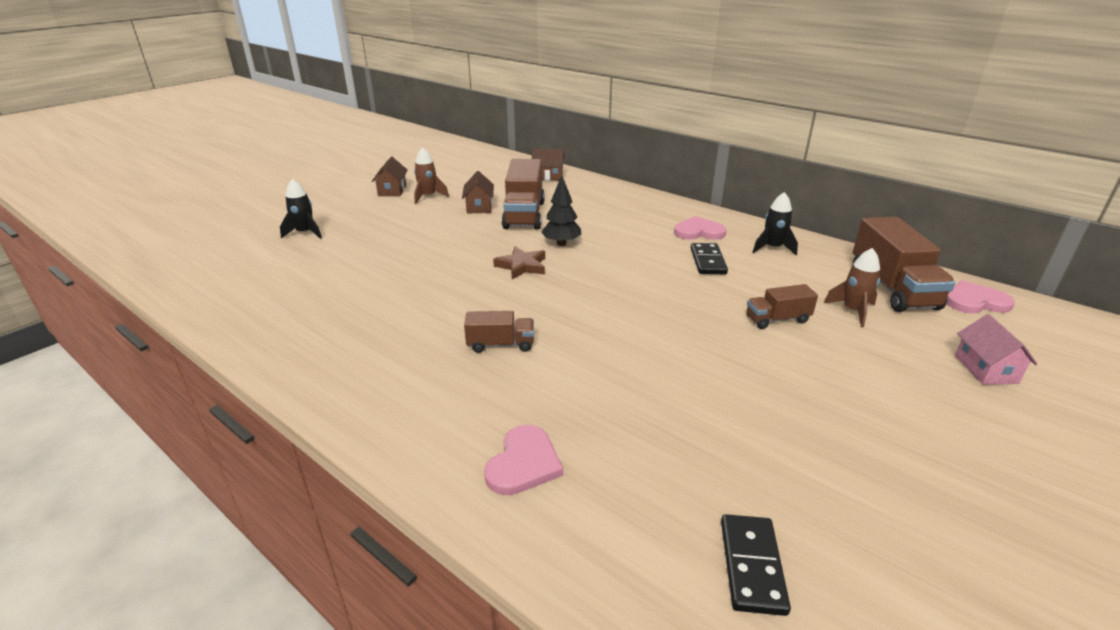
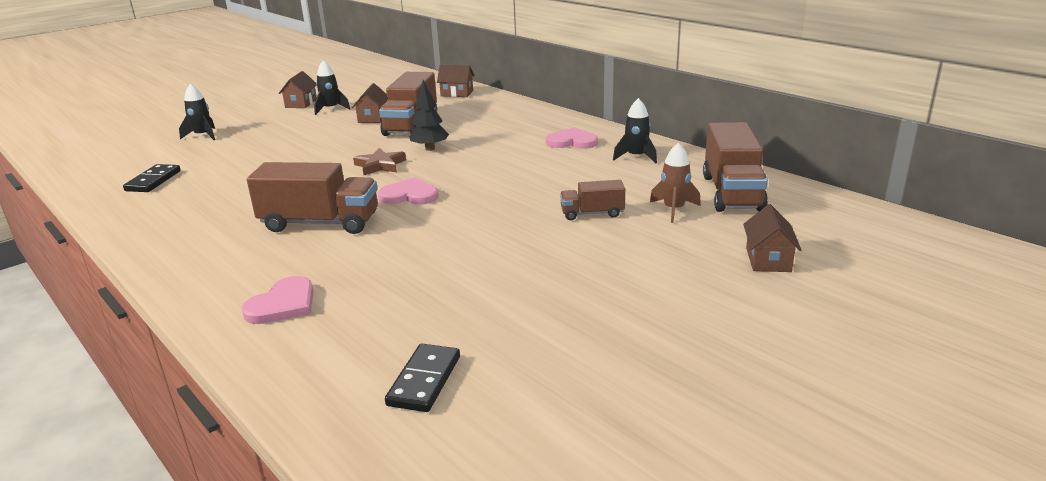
camera: 10 degrees right, 5 degrees down
(428, 197) = (331, 109): brown rocket -> black rocket
(500, 344) = (320, 223): brown truck -> brown truck, size x1.87
(708, 261) = (561, 166): black domino -> black domino (153, 181)
(975, 301) = (810, 206): pink heart -> pink heart (409, 195)
(985, 369) = (768, 259): pink house -> brown house

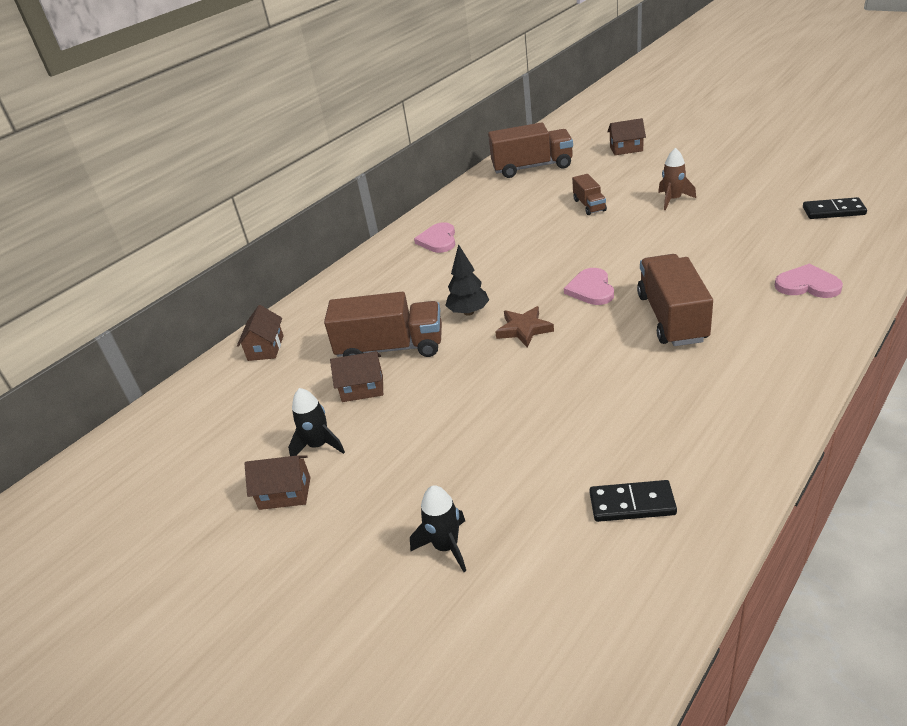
camera: 95 degrees left, 10 degrees up
(636, 157) = (471, 207): black rocket -> none
(674, 210) = (569, 180): brown rocket -> brown rocket (673, 200)

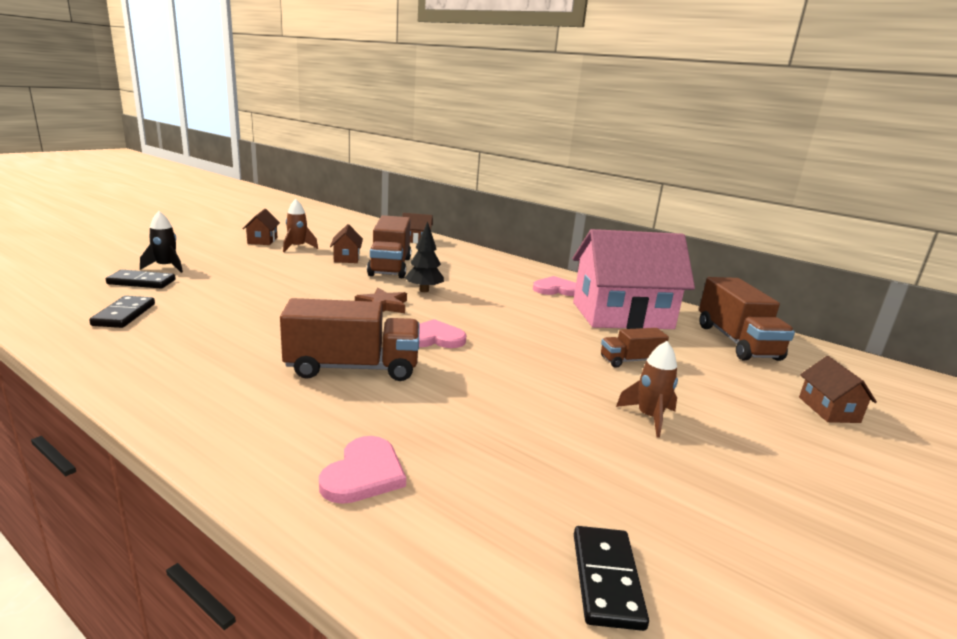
camera: 80 degrees right, 15 degrees down
(319, 445) = (297, 247): black rocket -> brown rocket
(496, 208) = (622, 315): none -> pink house
(518, 542) = (141, 282): none -> black domino

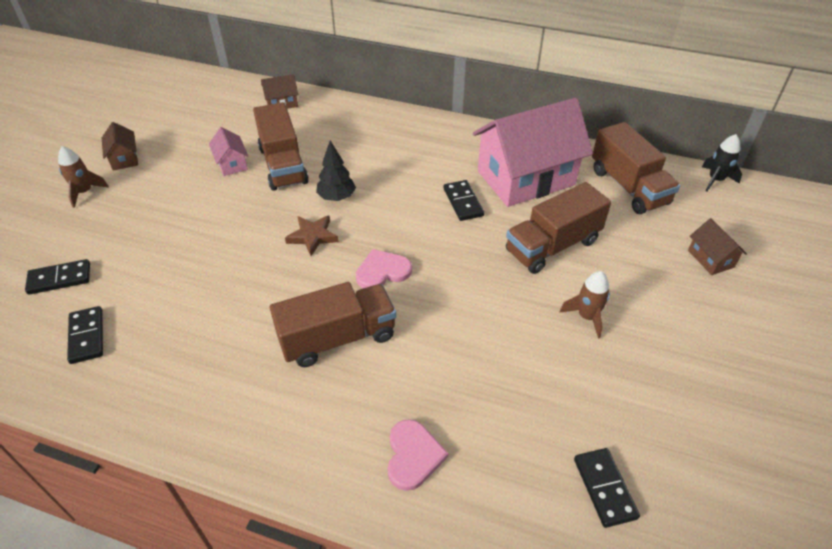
camera: 15 degrees left, 25 degrees up
(166, 267) = (63, 244): black rocket -> black rocket (715, 180)
(297, 247) = (170, 160): brown rocket -> brown rocket (84, 192)
(347, 258) = (232, 163): brown house -> pink house
(547, 316) = (463, 202): none -> black domino
(556, 289) = (455, 153): pink heart -> none
(630, 360) = (552, 246): brown truck -> brown truck, size x1.87

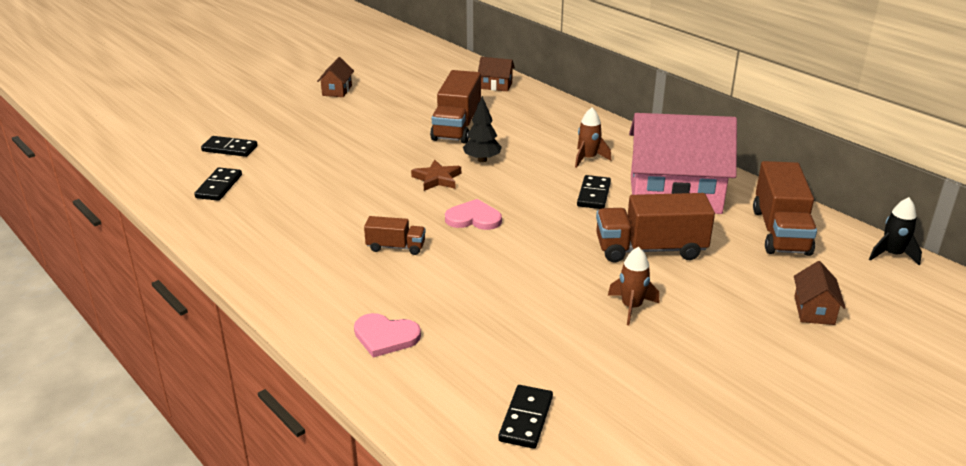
camera: 30 degrees right, 15 degrees down
(84, 192) = (290, 103): brown rocket -> brown rocket (588, 159)
(232, 163) = (416, 115): pink house -> none
(337, 338) = (396, 247): brown truck -> brown truck, size x0.54
(413, 456) = (385, 336): pink heart -> pink heart turned 75 degrees clockwise

